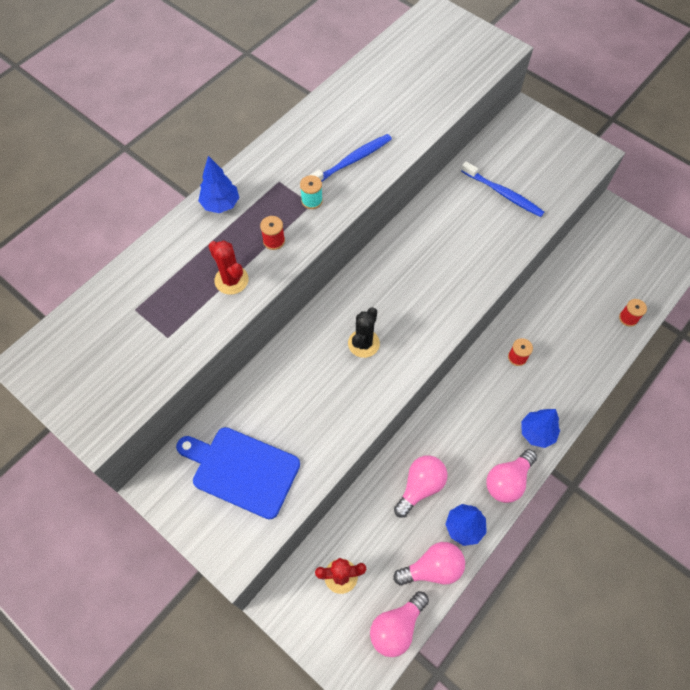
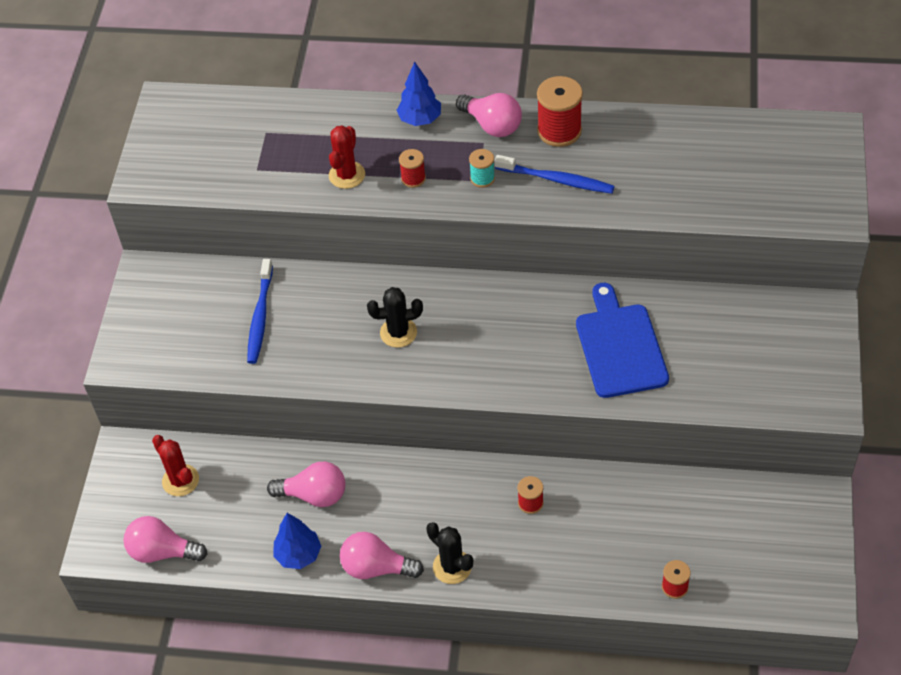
camera: 60 degrees right, 10 degrees down
(242, 470) = (201, 319): blue cutting board -> blue cutting board (619, 346)
(308, 134) = (559, 131): none -> red spool
(432, 568) = (238, 550): pink light bulb -> pink light bulb (492, 125)
(503, 194) = (687, 350): blue toothbrush -> blue toothbrush (260, 317)
(537, 433) = (452, 567): blue tree -> black cactus

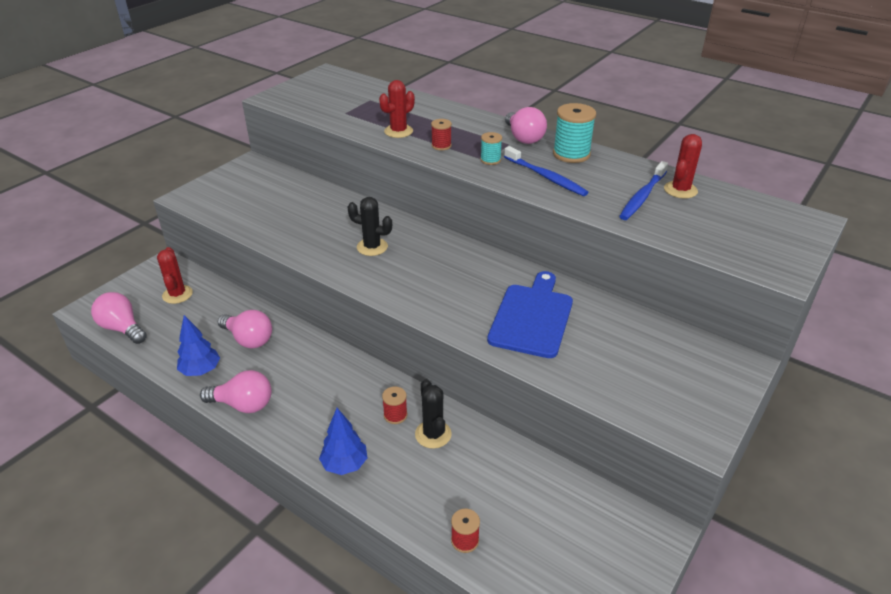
camera: 25 degrees right, 15 degrees down
(260, 317) = (291, 207): blue toothbrush -> blue toothbrush (642, 196)
(376, 567) = (243, 404): pink light bulb -> pink light bulb turned 150 degrees clockwise
(420, 119) = (475, 121): blue tree -> blue tree (345, 464)
(452, 567) = (296, 431): black cactus -> black cactus (433, 434)
(559, 131) = (571, 154): red spool -> turquoise spool
(697, 140) = (680, 190): none -> red cactus

